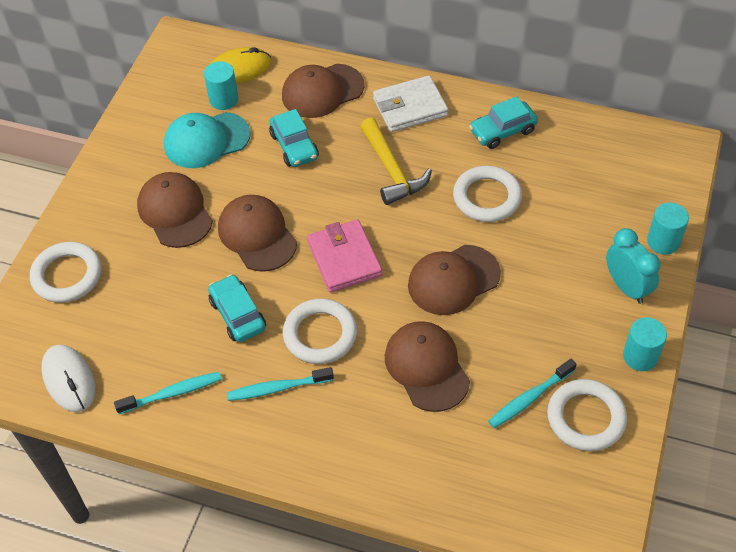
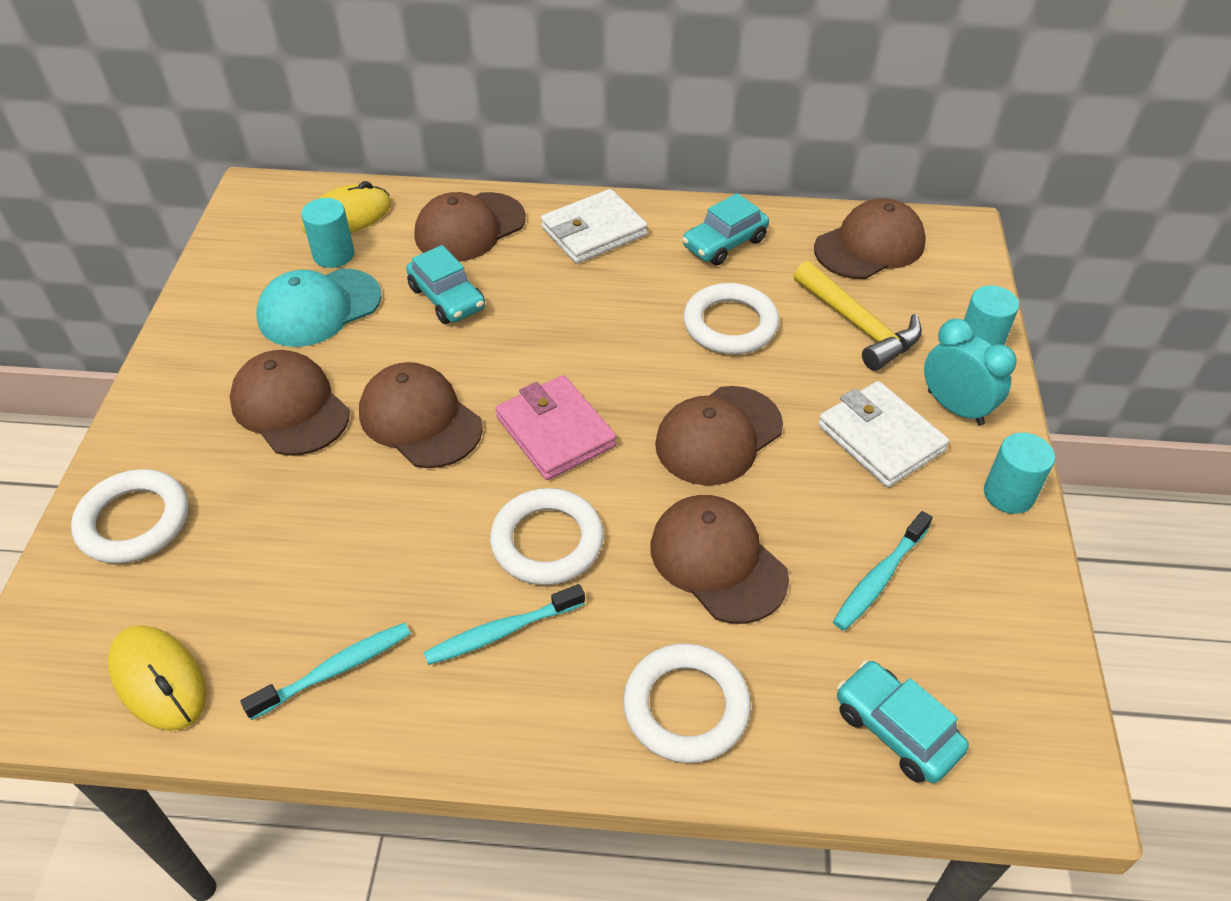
camera: 15 degrees left, 5 degrees down
(69, 380) = (158, 680): white mouse -> yellow mouse
(238, 314) = (415, 534): turquoise car -> turquoise car (896, 729)
(392, 170) = (591, 309): yellow hammer -> yellow hammer (859, 326)
(565, 301) = (880, 438): none -> white wallet
(586, 418) = (968, 591): white ring -> white ring (686, 707)
(610, 149) = (870, 246): none -> brown cap

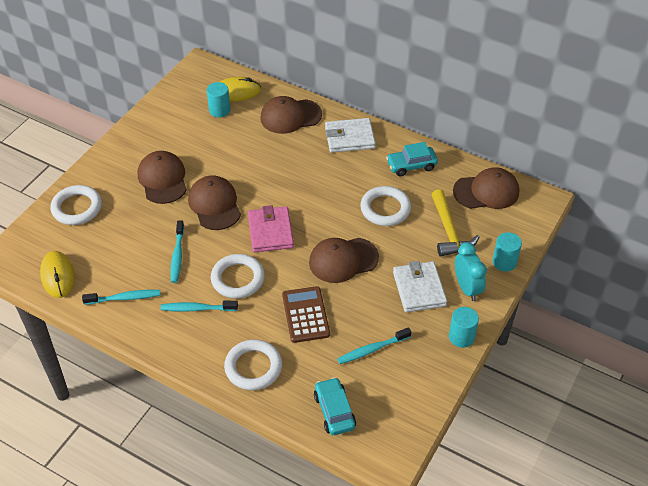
camera: 25 degrees right, 0 degrees up
(319, 308) = (199, 135): turquoise cap -> none
(401, 541) = (177, 256): none -> turquoise toothbrush
(447, 298) = (259, 150): turquoise car -> none
(717, 561) = (305, 315): brown cap -> brown calculator

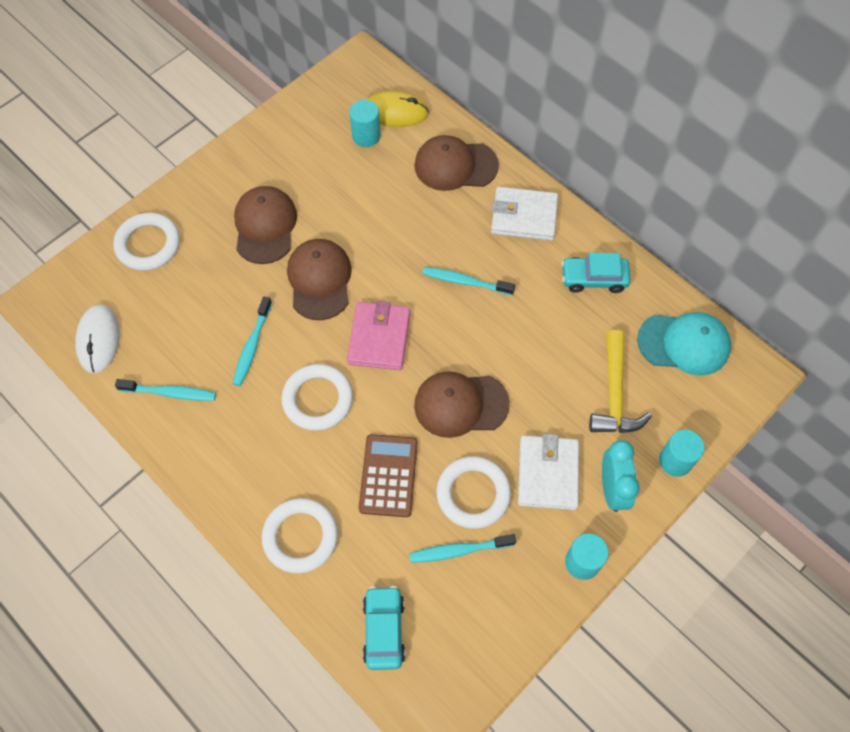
camera: 15 degrees right, 15 degrees up
(58, 276) = (98, 340): yellow mouse -> white mouse
(197, 308) = (255, 431): turquoise toothbrush -> turquoise toothbrush (465, 282)
(385, 209) = (539, 338): white ring -> white ring (473, 494)
(486, 192) = (684, 343): brown cap -> turquoise cap

